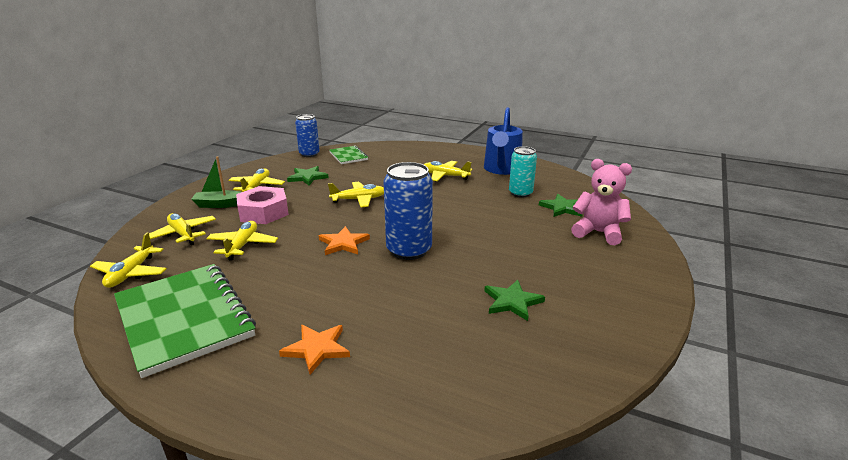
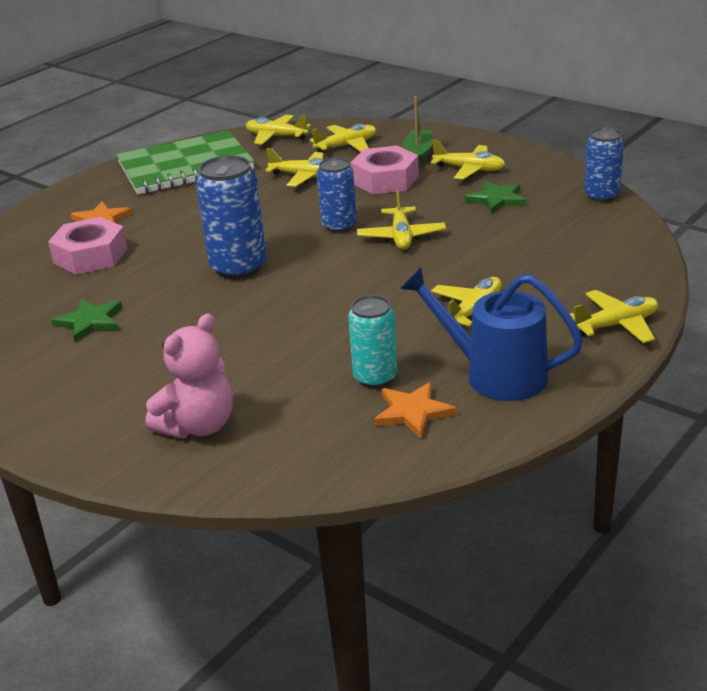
camera: 105 degrees right, 5 degrees up
(341, 221) = (339, 226): none -> blue can
(343, 243) = (278, 228): orange star -> orange star (413, 412)
(348, 156) = (588, 227): green notebook -> none
(398, 334) = (90, 256): none -> pink nut
(448, 150) = (616, 325): none -> yellow plane
(562, 208) = (299, 410): green star -> none

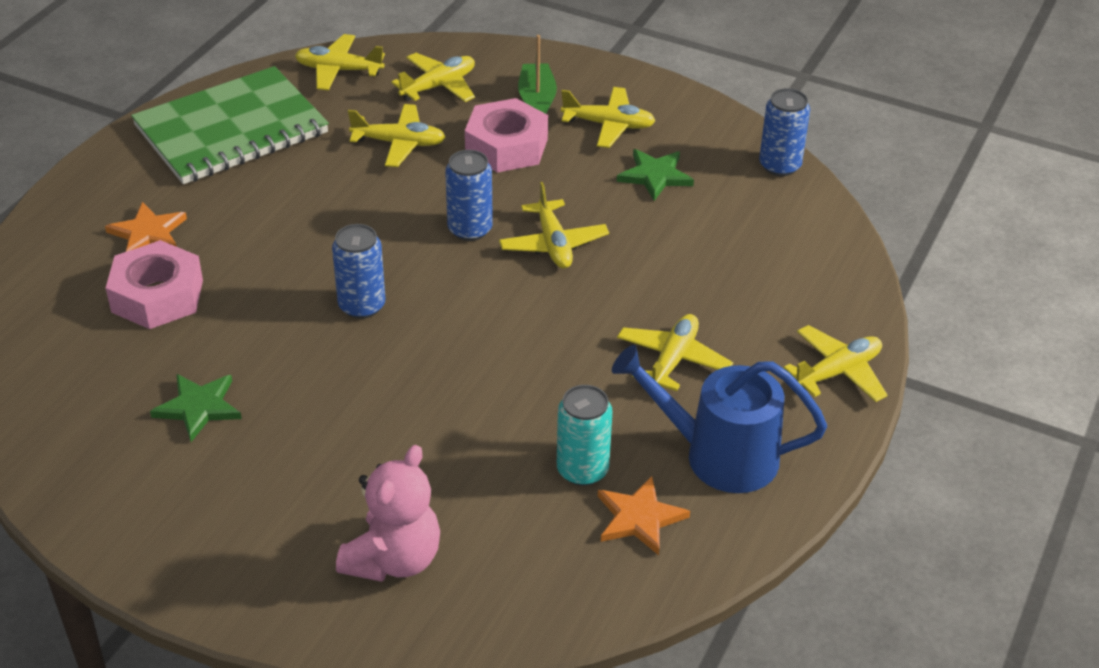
camera: 15 degrees left, 10 degrees up
(238, 267) = (362, 306): blue can -> blue can, size x0.65

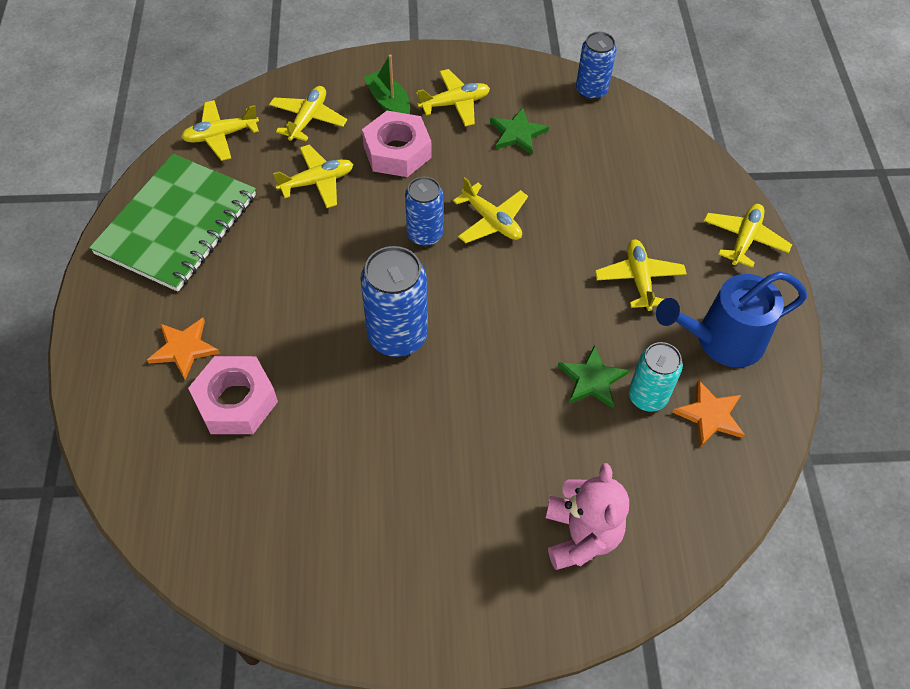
camera: 30 degrees left, 15 degrees up
(198, 407) = (345, 484): green star -> green star (592, 379)
(362, 306) = (397, 336): blue can -> blue can, size x1.54

